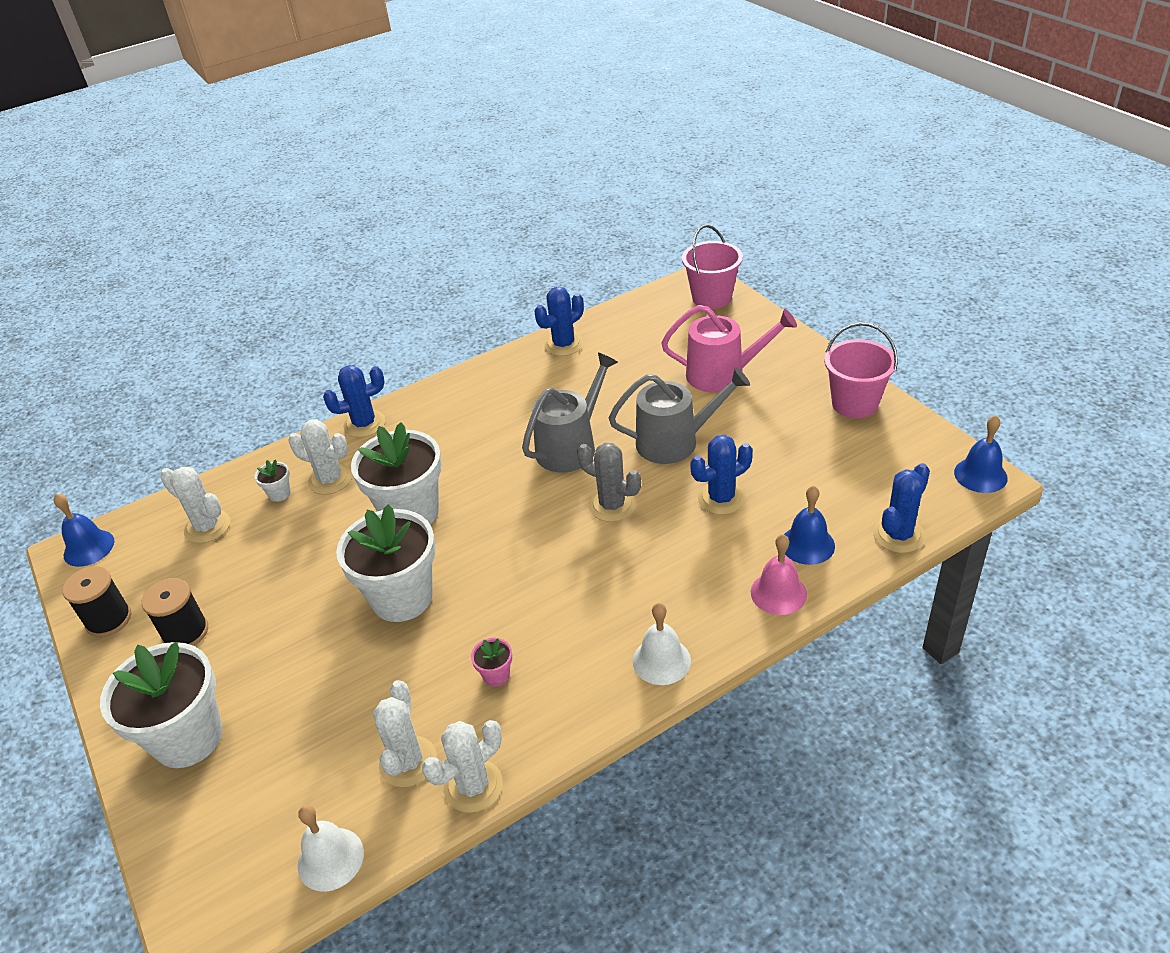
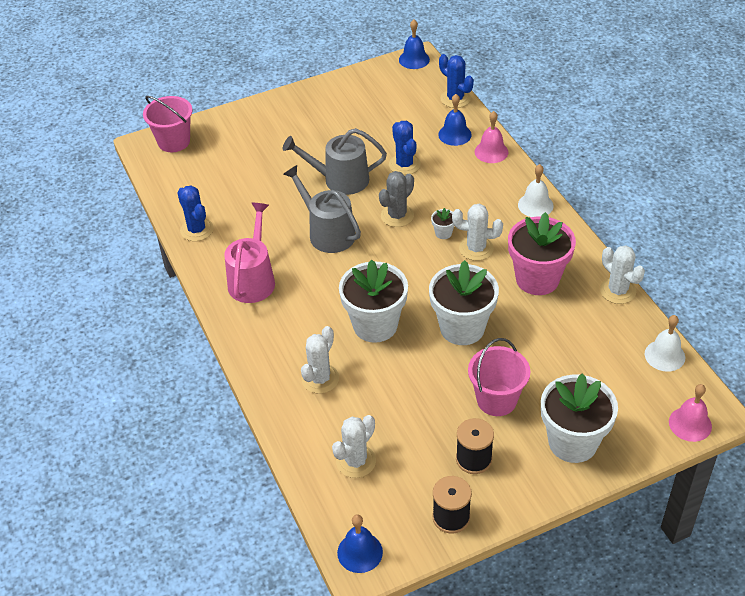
camera: 85 degrees left, 5 degrees up
(188, 896) = (690, 424): none -> pink bell
(279, 493) = (327, 413): white flower pot -> white flower pot (443, 233)
(364, 424) = (254, 359): blue cactus -> none
(408, 761) = (599, 321): white cactus -> white cactus (476, 248)
(496, 675) = (537, 279): pink flower pot -> pink flower pot, size x2.48
(674, 442) = (341, 180): grey watering can -> grey watering can turned 90 degrees counterclockwise
(722, 374) = (274, 148): pink watering can -> pink watering can (253, 280)
(855, 403) = (331, 94): pink bucket -> pink bucket (496, 400)

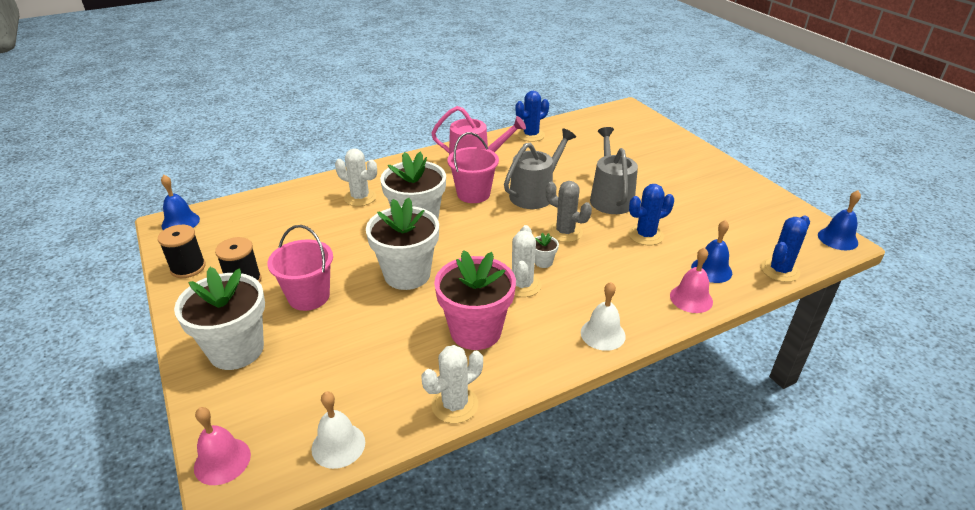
camera: 85 degrees right, 10 degrees down
(174, 141) = (635, 118): pink bucket -> pink bucket (473, 194)
(356, 461) = (268, 217): white cactus -> none

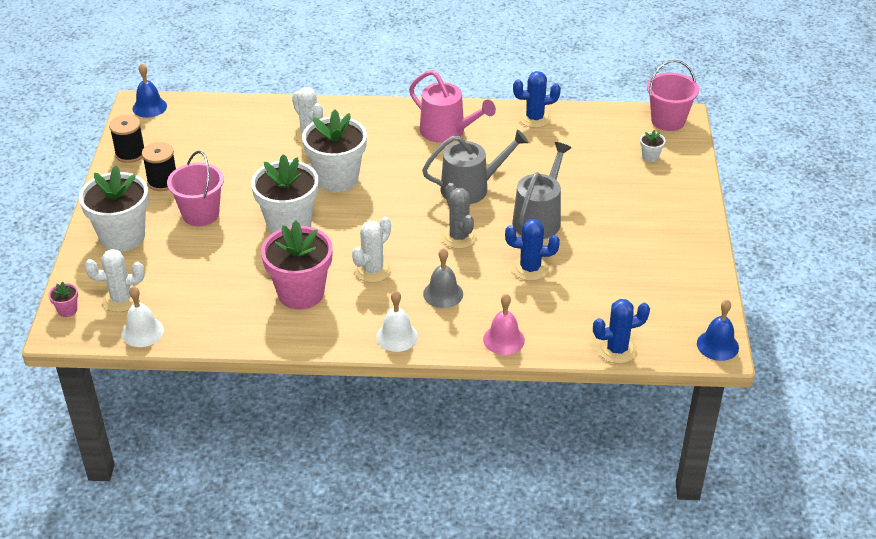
camera: 30 degrees right, 5 degrees up
(222, 461) = (67, 310): pink bell -> pink flower pot
(455, 405) = (238, 339): white cactus -> white cactus (121, 299)
(473, 194) = (413, 167): pink bucket -> pink bucket (668, 120)
(543, 262) = (411, 257): white flower pot -> white flower pot (650, 156)
(601, 281) = (443, 294): none -> grey bell
(711, 270) = (553, 323): blue bell -> none

